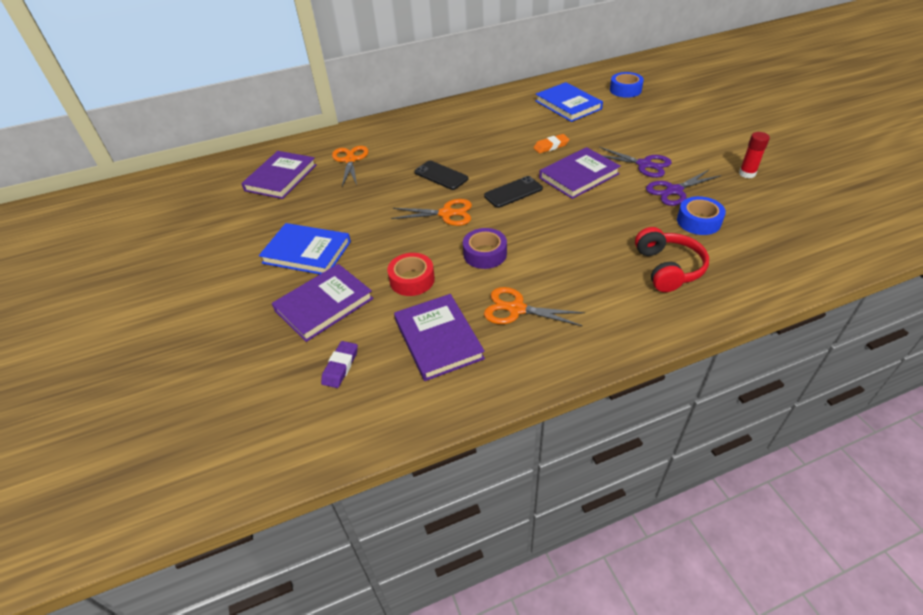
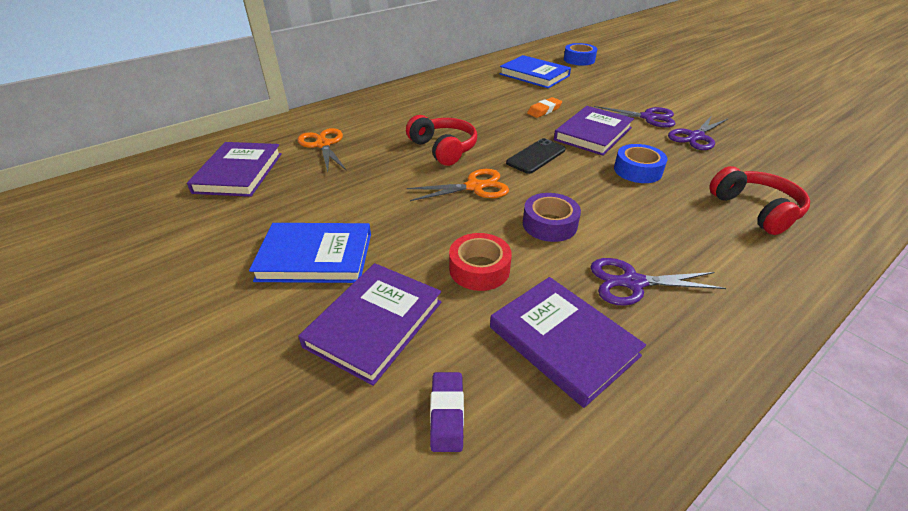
camera: 20 degrees left, 5 degrees down
(441, 175) = (443, 149): black phone -> red headphones
(516, 309) = (633, 282): orange scissors -> purple scissors
(698, 221) = (743, 161): blue tape -> blue tape (637, 170)
(747, 173) = (746, 116): red glue stick -> none

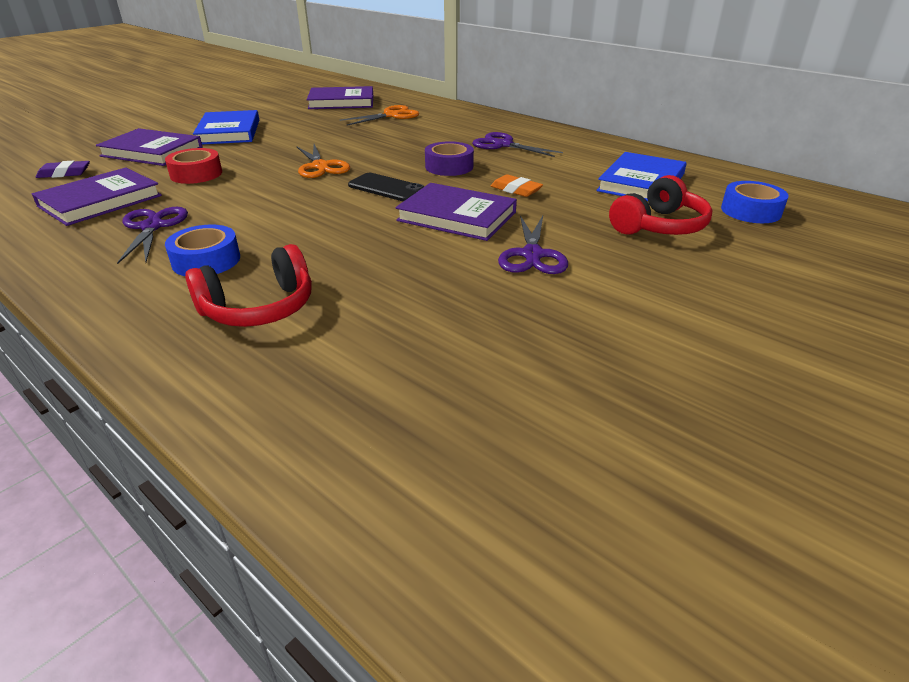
camera: 80 degrees right, 5 degrees down
(443, 149) = (394, 151): red headphones -> red headphones (659, 226)
(549, 224) = (252, 195): purple tape -> purple tape (449, 167)
(637, 170) = (360, 239): blue tape -> blue tape (206, 260)
(696, 137) = (476, 288): purple scissors -> purple scissors (503, 145)

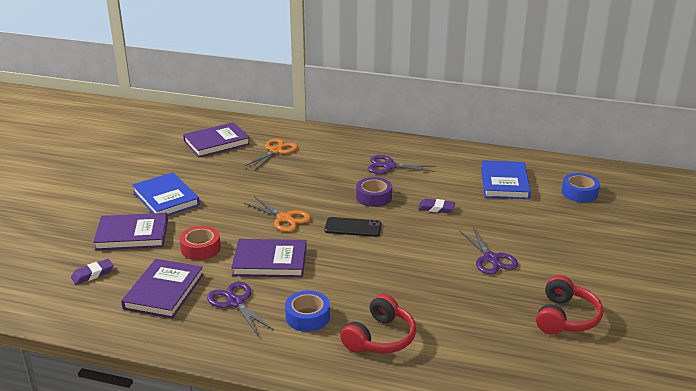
camera: 25 degrees left, 5 degrees down
(457, 216) = (421, 240): purple book -> purple book (270, 261)
(516, 190) = (436, 208): orange eraser -> purple eraser
(659, 226) = (540, 218): red headphones -> red headphones (565, 317)

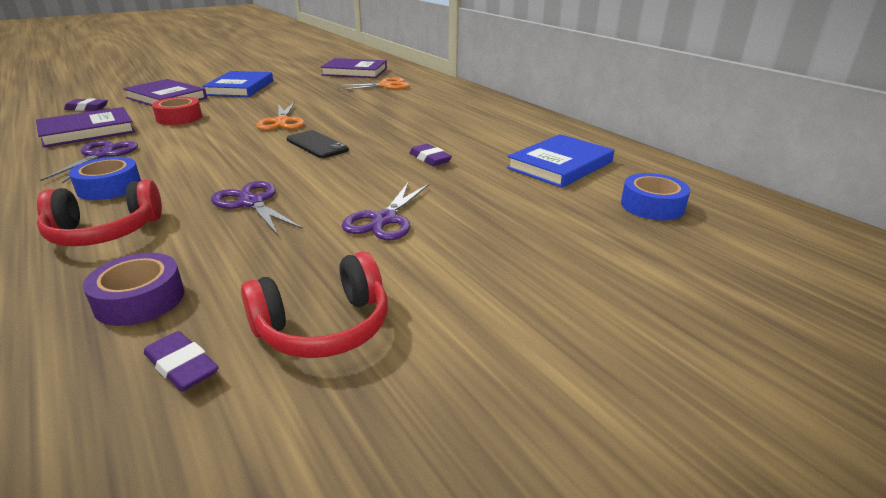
camera: 40 degrees right, 0 degrees up
(270, 261) = (195, 142): purple book -> none
(374, 197) = (390, 132): purple tape -> purple tape (140, 300)
(389, 166) = (459, 118): purple scissors -> purple scissors (252, 203)
(551, 359) = (182, 366): none -> purple eraser

